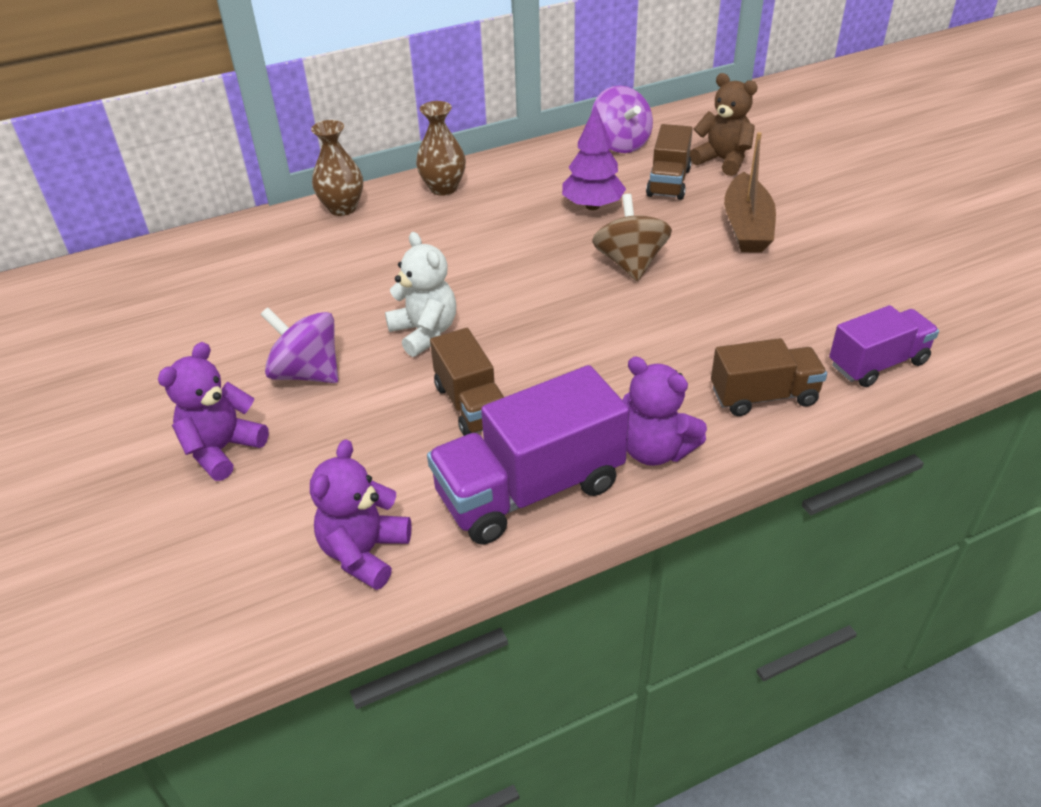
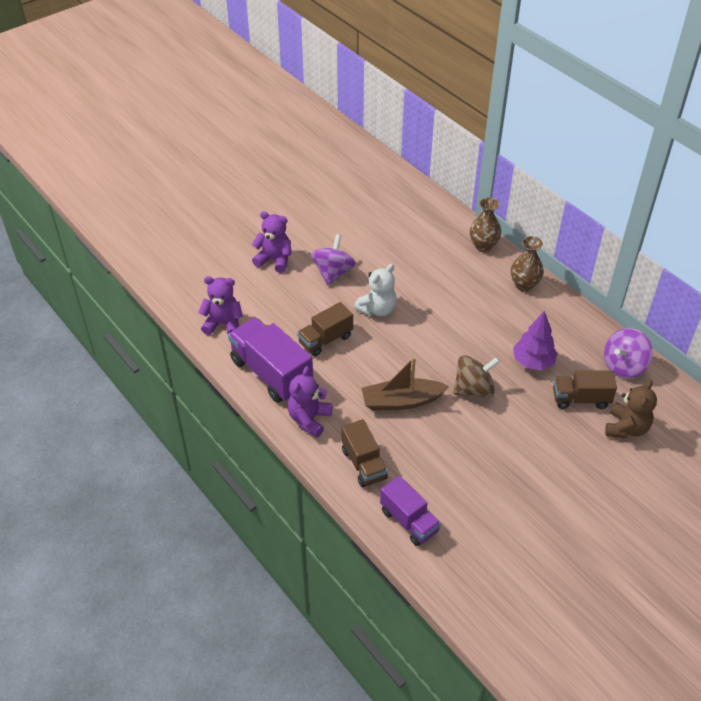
camera: 75 degrees right, 5 degrees up
(747, 226) = (540, 447): brown boat -> brown boat (401, 401)

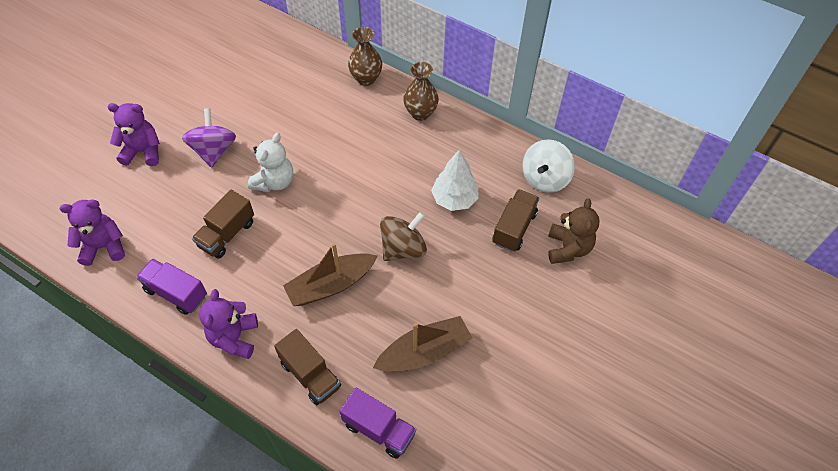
camera: 20 degrees left, 10 degrees up
(271, 373) = (176, 293): purple truck -> purple truck, size x0.61
(466, 474) = (424, 352): none -> brown boat
(533, 362) = (454, 199): purple tree -> white tree
(580, 399) = (514, 228): brown truck -> brown truck turned 135 degrees clockwise
(623, 366) = (545, 178): purple spinning top -> white spinning top

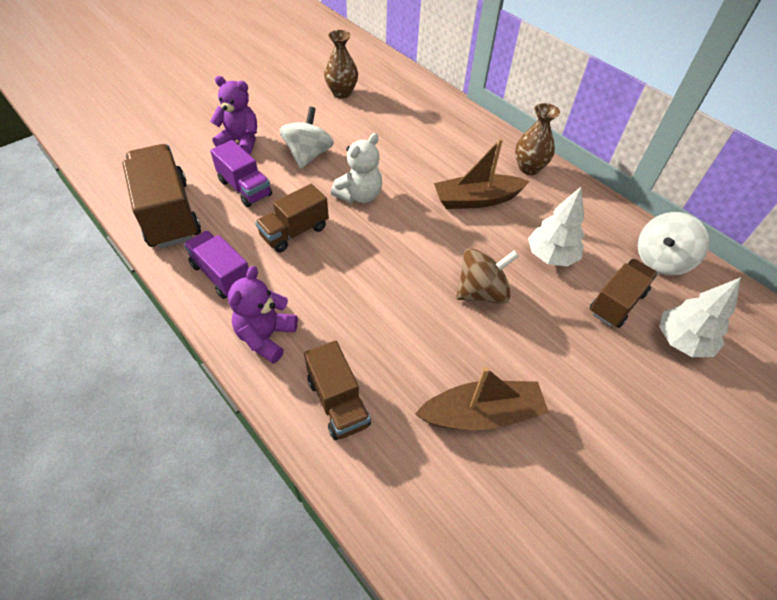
camera: 15 degrees right, 5 degrees down
(104, 246) = (169, 214): purple teddy bear -> brown truck
(214, 150) = (308, 155): purple spinning top -> white spinning top
(331, 285) = (389, 310): brown boat -> brown boat (476, 200)
(366, 78) = (478, 127): brown vase -> brown vase (342, 93)
(379, 429) = (403, 494): purple truck -> purple truck (245, 188)
(568, 248) = (682, 341): brown teddy bear -> white tree

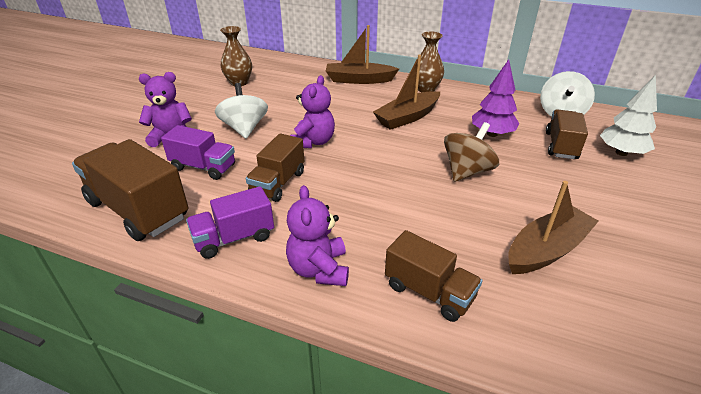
camera: 25 degrees left, 15 degrees down
(222, 275) = (234, 238): purple truck -> purple truck turned 45 degrees counterclockwise
(359, 195) = (313, 142): white teddy bear -> purple teddy bear
(465, 129) = (359, 80): none -> brown boat
(551, 256) = (492, 134): white tree -> purple tree

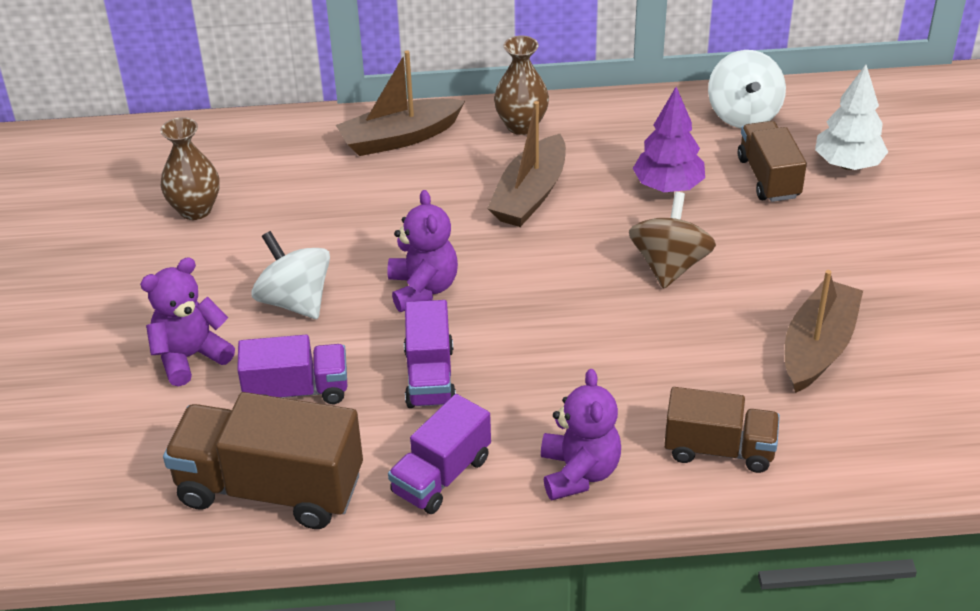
camera: 25 degrees left, 5 degrees up
(278, 183) = (430, 376): brown truck -> purple truck
(319, 269) = (579, 472): purple teddy bear -> purple teddy bear turned 150 degrees counterclockwise

